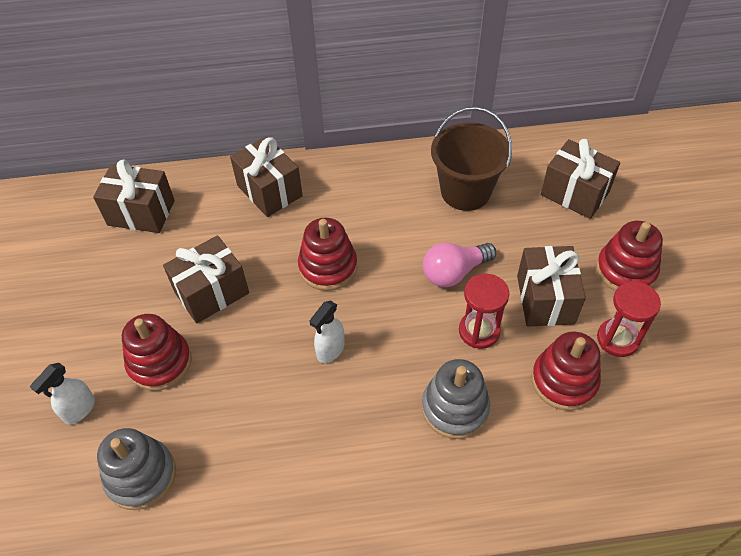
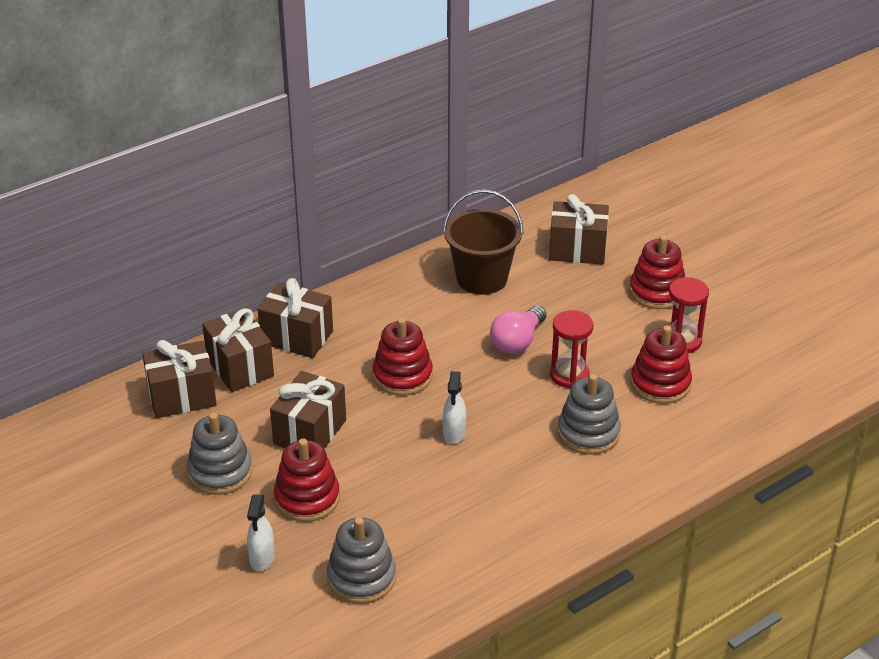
camera: 30 degrees left, 15 degrees down
(114, 301) = (220, 472): none -> grey stacking toy
(545, 299) = (607, 334): brown gift -> brown gift (240, 367)

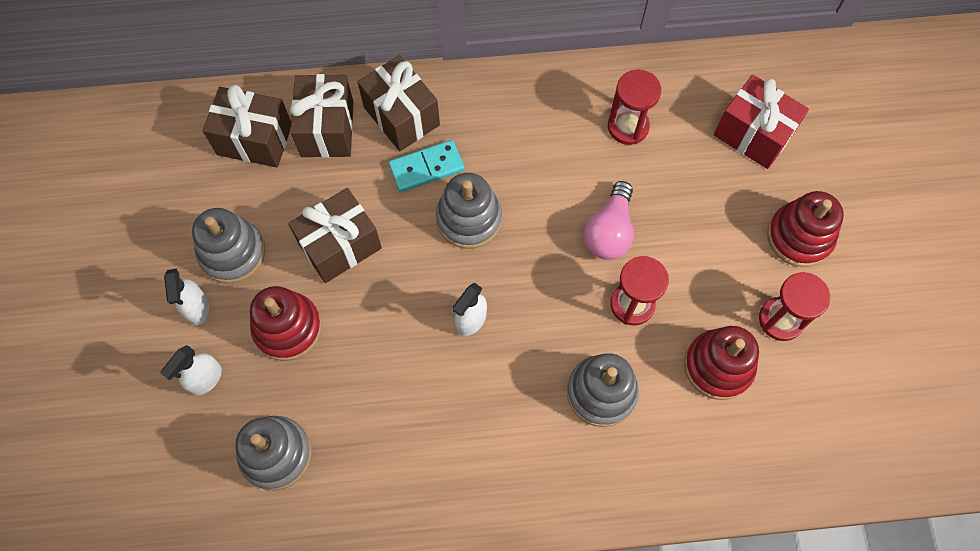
camera: 30 degrees right, 30 degrees up
(217, 518) = (197, 308): none -> white spray bottle
(343, 359) = (426, 168): none -> turquoise domino
(402, 376) = (469, 219): red stacking toy -> grey stacking toy
(482, 278) = (628, 127): brown bucket -> red hourglass
(517, 341) = (609, 231): pink light bulb -> pink light bulb turned 45 degrees counterclockwise
(577, 250) = (753, 134): brown gift -> red gift

